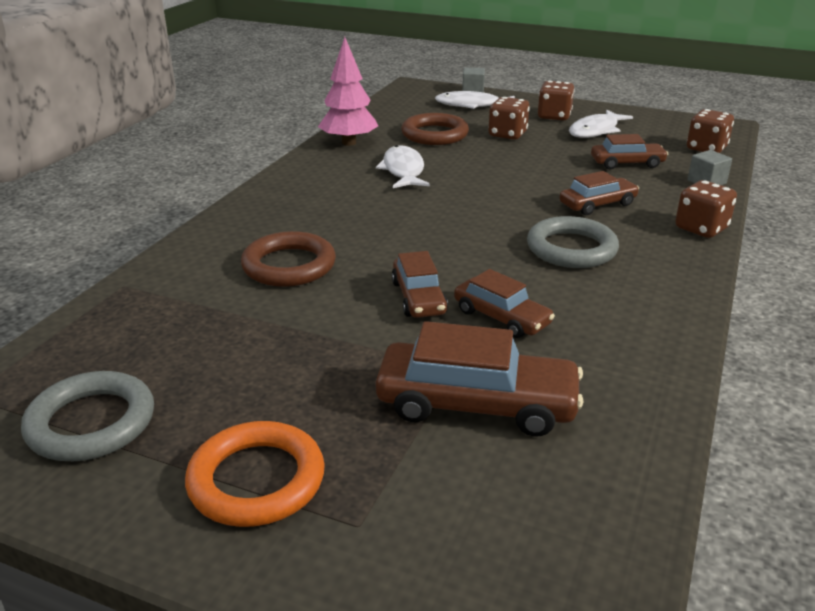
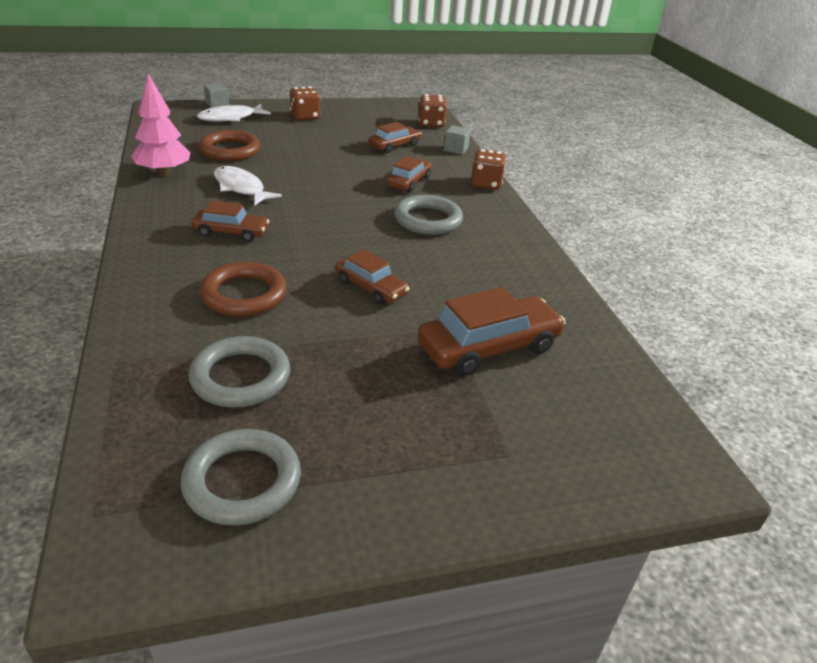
camera: 40 degrees left, 5 degrees up
(198, 335) = (240, 377): none -> grey ring
(256, 480) = (417, 459): orange ring -> none
(501, 317) = (439, 283): brown car -> brown car (231, 232)
(507, 134) = (287, 139): brown dice -> none
(596, 131) = (347, 123): white fish -> none

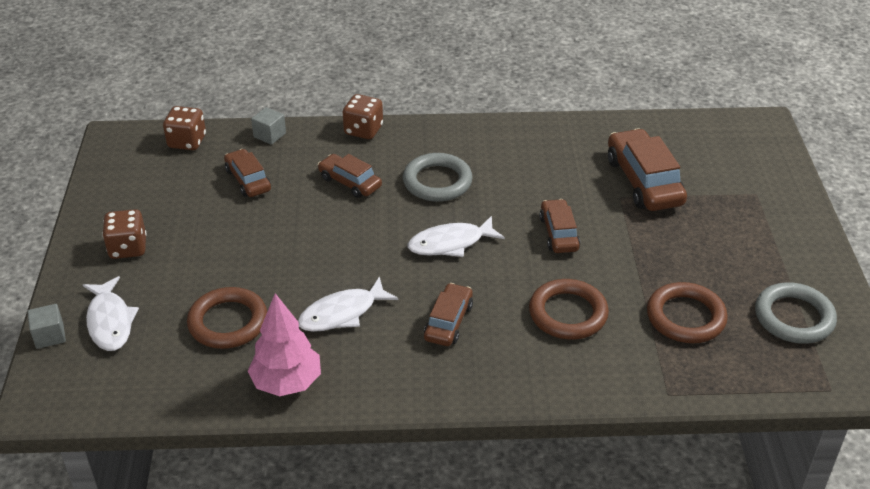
camera: 75 degrees left, 5 degrees up
(240, 377) = (685, 317): grey ring -> brown ring
(339, 229) = (450, 243): none -> white fish
(371, 287) = (559, 233): brown car -> brown car turned 60 degrees counterclockwise

